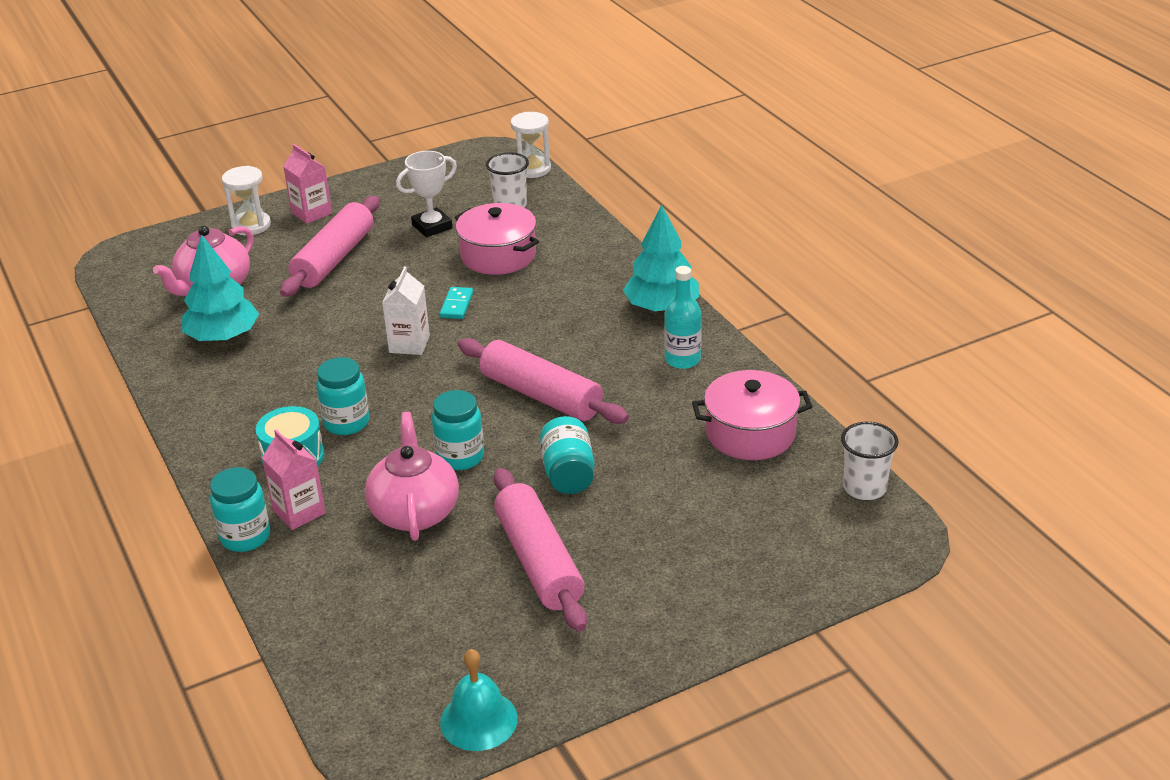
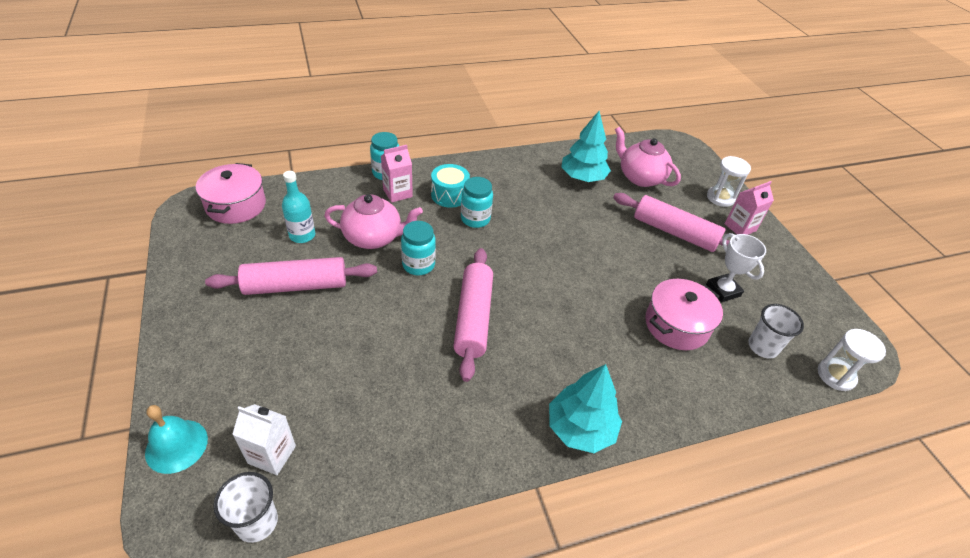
camera: 95 degrees right, 10 degrees up
(409, 344) = (557, 257): white carton -> white carton (272, 454)
(456, 305) = (604, 289): turquoise domino -> none
(479, 720) = (187, 240): turquoise bell -> turquoise bell (176, 446)
(541, 395) = (473, 318): pink rolling pin -> pink rolling pin turned 45 degrees counterclockwise
(568, 473) = (376, 317): turquoise jar -> none
(682, 359) = (494, 424): turquoise bottle -> turquoise bottle (302, 235)
(750, 433) = (372, 449): pink pot -> pink pot (236, 205)

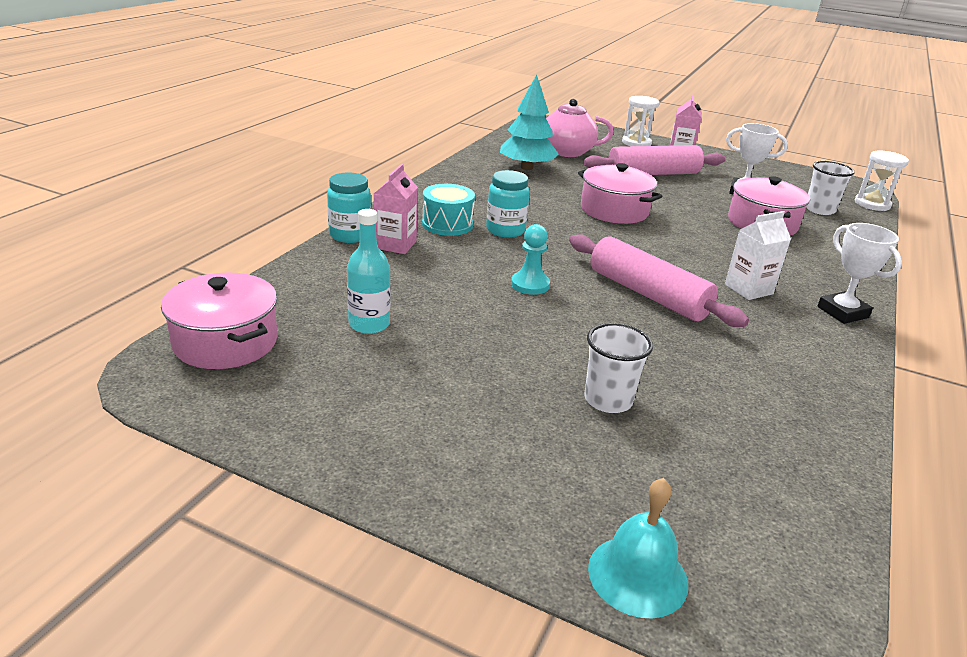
camera: 45 degrees left, 15 degrees down
(257, 522) = (826, 555): white cup -> white cup (608, 400)
(272, 454) = (725, 499): white carton -> white carton (748, 289)
(296, 285) = (454, 365): pink rolling pin -> none
(373, 237) = (447, 287): pink teapot -> none
(418, 265) = (530, 285): turquoise jar -> turquoise pawn
(577, 246) = (614, 210): none -> pink pot
(580, 428) = (842, 312): turquoise tree -> white trophy

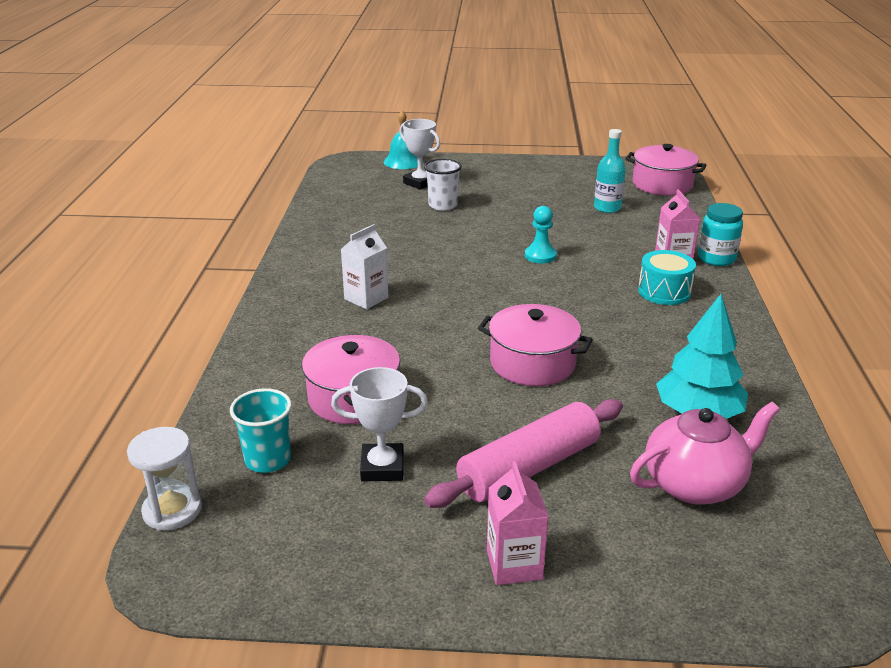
camera: 160 degrees right, 0 degrees up
(505, 230) = (610, 300): turquoise jar -> none
(636, 143) = (612, 579): white hourglass -> none
(647, 294) = (449, 271): pink rolling pin -> none
(819, 210) = (268, 460): white cup -> turquoise cup
(842, 312) = (284, 297): white trophy -> white trophy (420, 183)

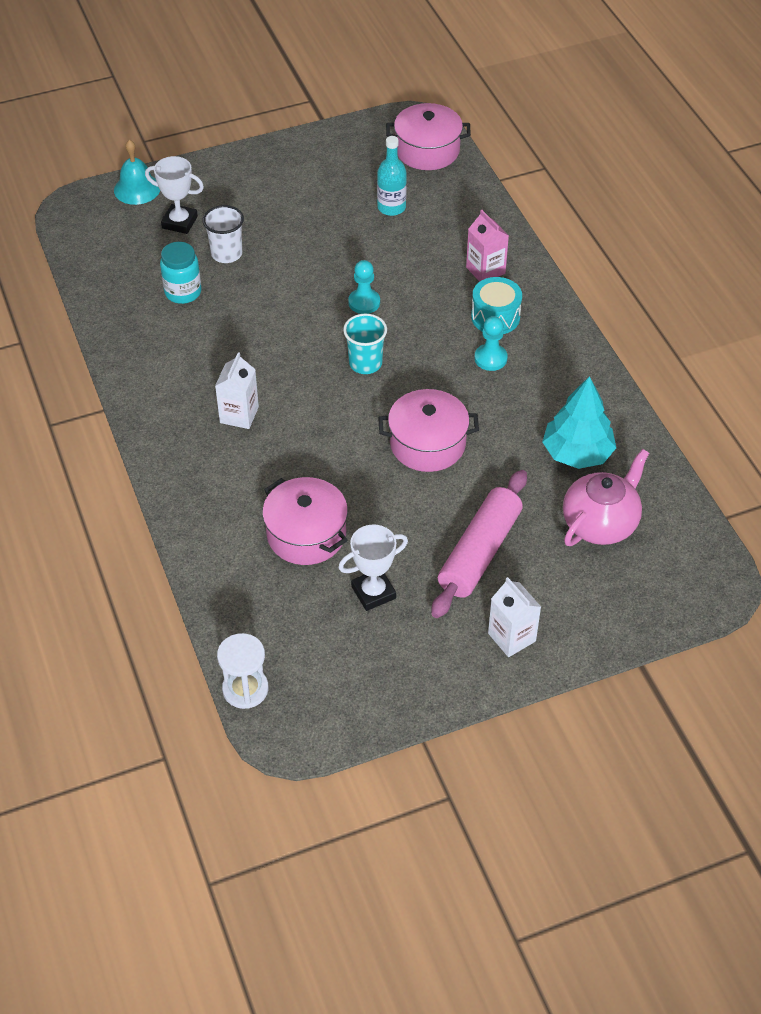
camera: 25 degrees left, 20 degrees up
(268, 460) = (282, 619): turquoise cup -> turquoise cup (365, 363)
(514, 564) = (511, 637): pink carton -> white carton
(641, 318) = (490, 358): none -> turquoise pawn
(716, 259) = (522, 255): turquoise jar -> turquoise jar (183, 292)

